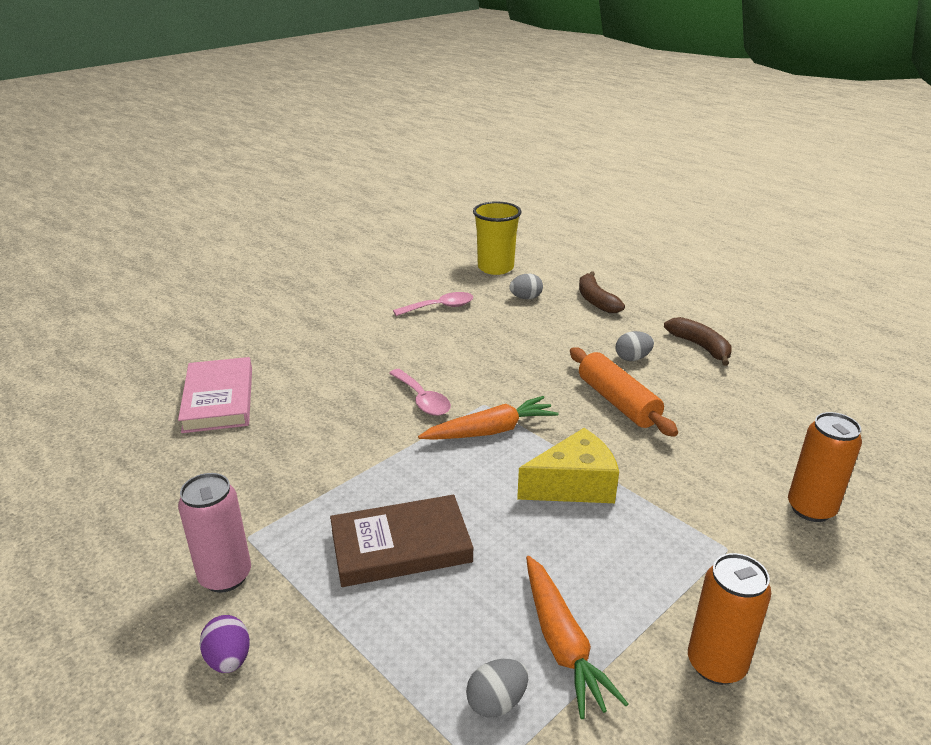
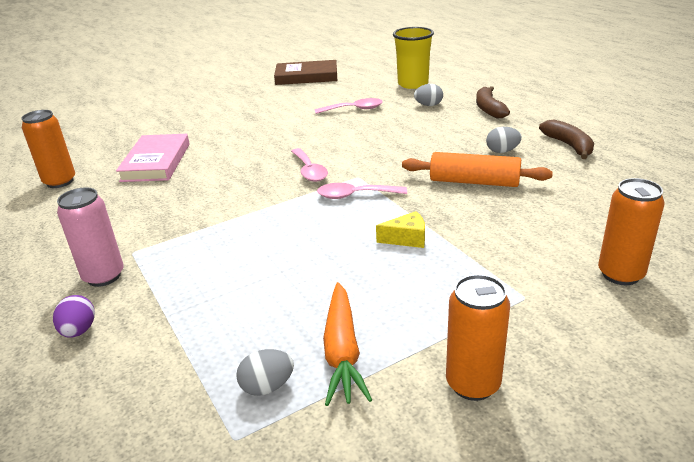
camera: 15 degrees right, 0 degrees up
(97, 439) = (60, 182): none -> orange can
(401, 546) = (244, 269): brown book -> brown book (306, 76)
(490, 431) = (355, 195): orange carrot -> pink spoon
(574, 485) = (407, 239): yellow cheese -> yellow cheese, size x0.58
(618, 402) = (474, 182): orange rolling pin -> orange rolling pin turned 60 degrees counterclockwise

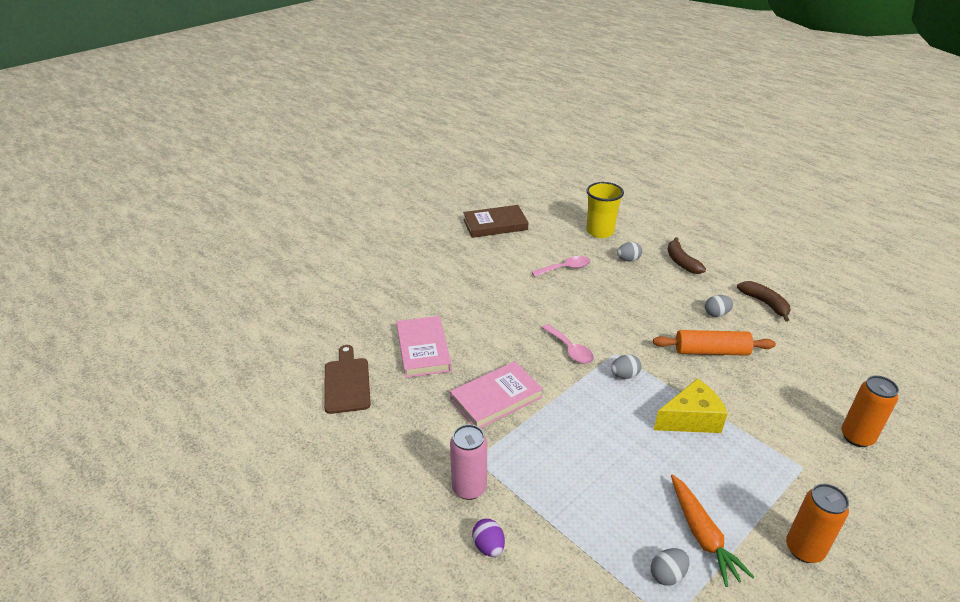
camera: 15 degrees left, 5 degrees up
(60, 182) = (347, 382): orange can -> brown cutting board
(197, 204) = (496, 398): none -> pink book
(355, 195) = (624, 375): pink spoon -> grey egg
(407, 239) = (691, 419): yellow cheese -> yellow cheese, size x1.73

